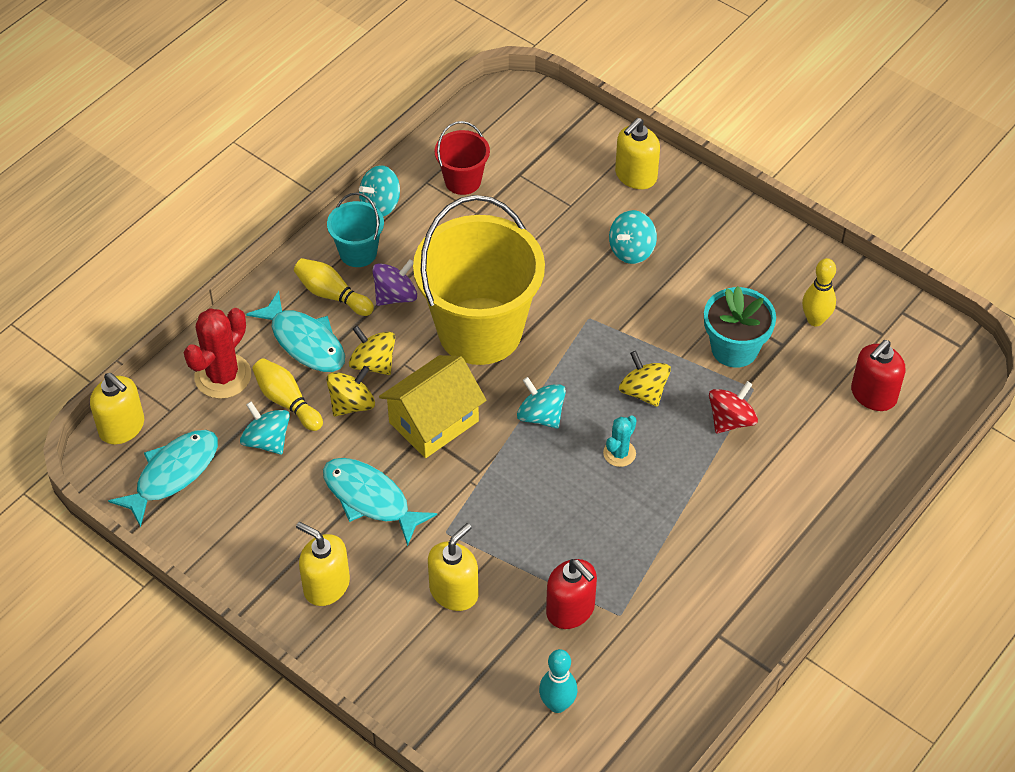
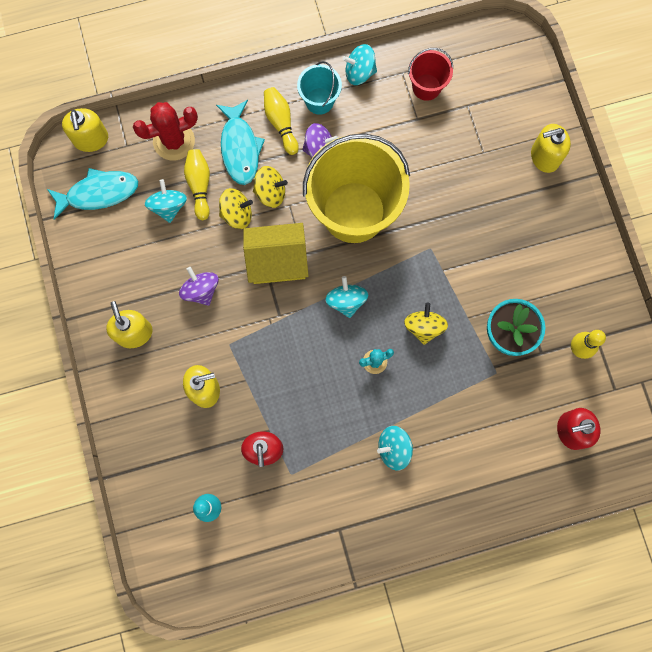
camera: 35 degrees right, 25 degrees up
(370, 499) = (201, 290): turquoise fish -> purple spinning top
(373, 363) = (270, 192): yellow spinning top -> yellow spinning top turned 105 degrees clockwise
(631, 250) = (497, 214): turquoise spinning top -> turquoise spinning top (394, 448)
(731, 420) = (463, 386): red spinning top -> none

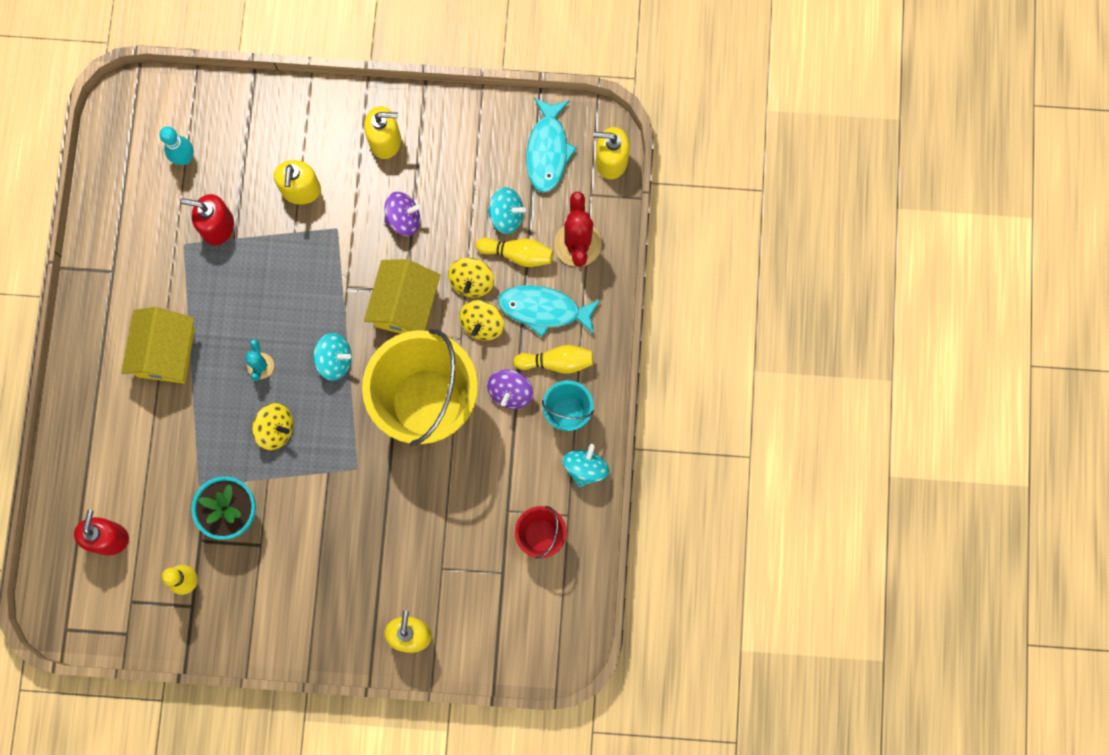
camera: 110 degrees right, 0 degrees up
(394, 448) = (166, 352): turquoise spinning top -> yellow house

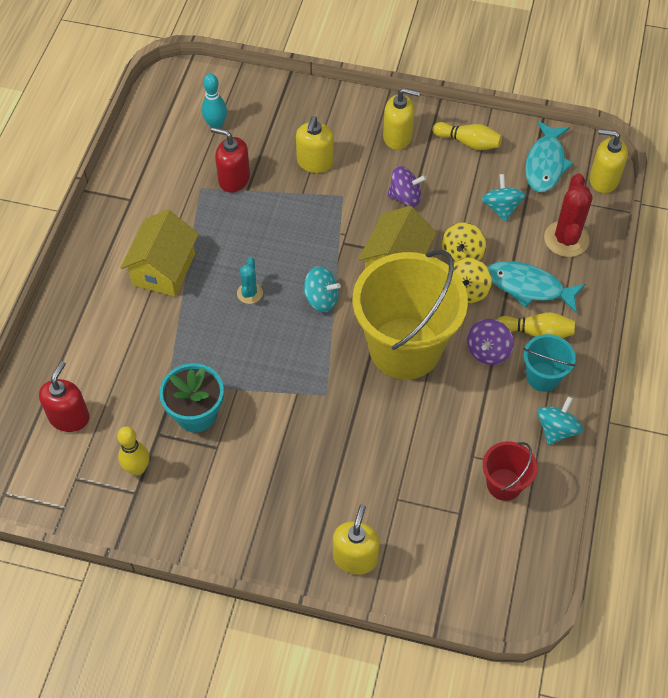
camera: 10 degrees right, 20 degrees down
(276, 429) = (253, 348): yellow spinning top -> none
(506, 216) = (501, 208): turquoise spinning top -> turquoise spinning top turned 120 degrees counterclockwise
(517, 254) = (508, 239): yellow bowling pin -> yellow bowling pin (468, 142)

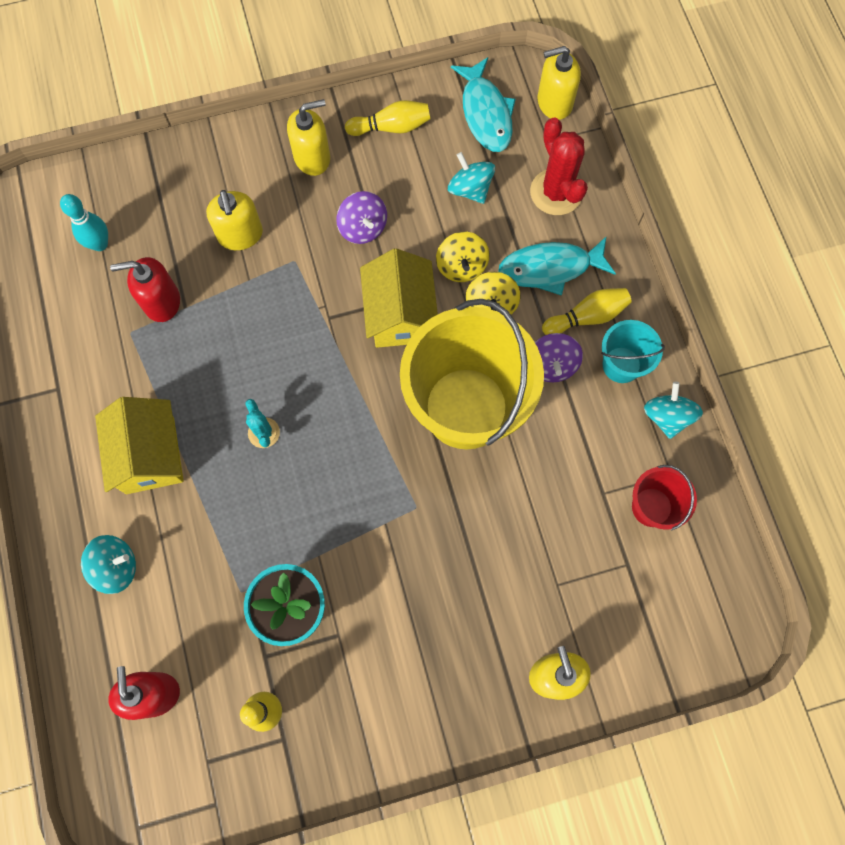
camera: 30 degrees left, 15 degrees up
(321, 299) = (345, 398): turquoise spinning top -> turquoise spinning top (116, 567)
(405, 197) = (363, 228): purple spinning top -> purple spinning top turned 90 degrees clockwise

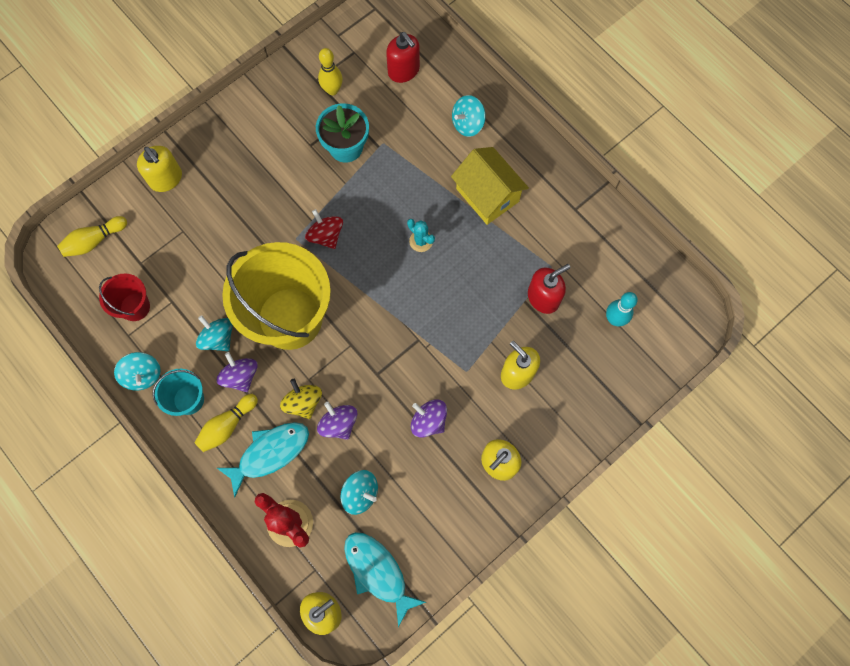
camera: 155 degrees right, 0 degrees up
(376, 493) = (326, 235): none -> red spinning top
(391, 127) = (449, 521): yellow bowling pin -> yellow bowling pin (94, 241)
(400, 314) = (368, 365): yellow house -> none
(461, 266) = (339, 424): yellow spinning top -> purple spinning top
(561, 421) = (218, 338): none -> turquoise spinning top

